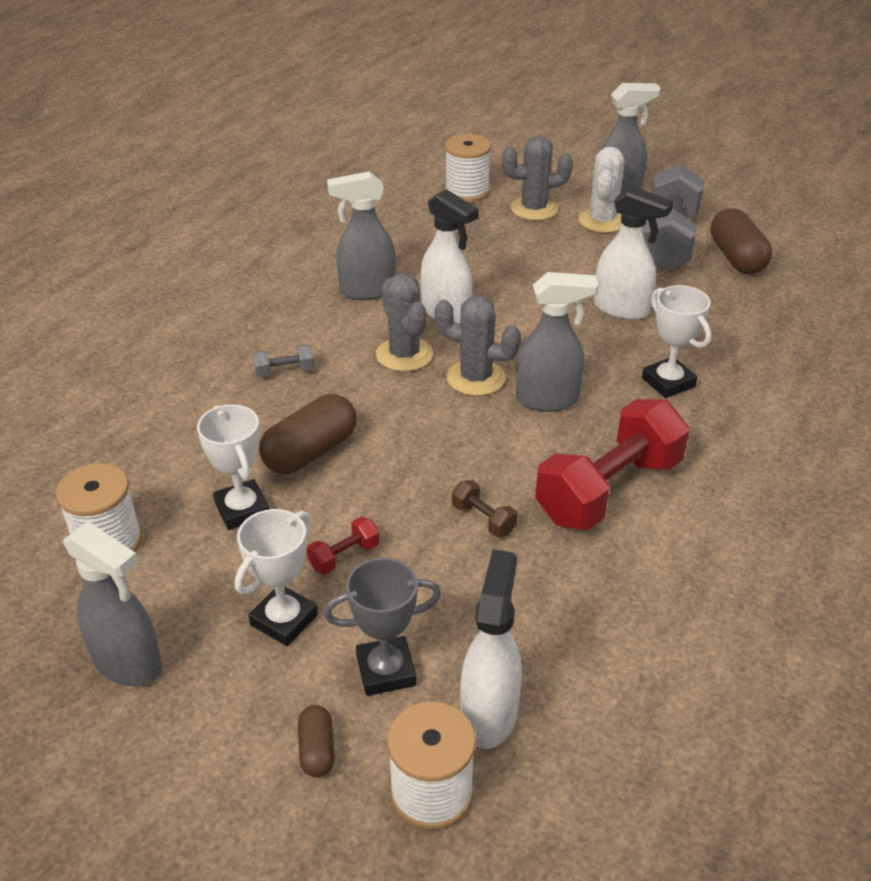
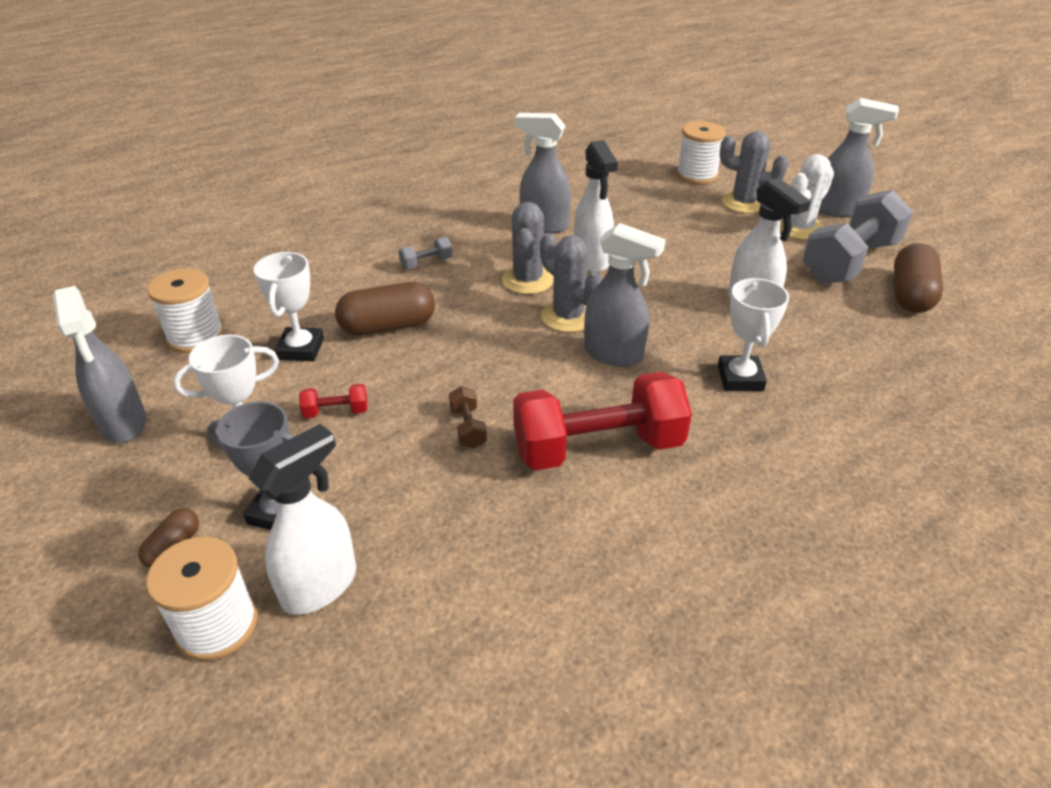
camera: 30 degrees right, 0 degrees up
(285, 372) = (426, 263): grey dumbbell -> grey dumbbell turned 45 degrees counterclockwise

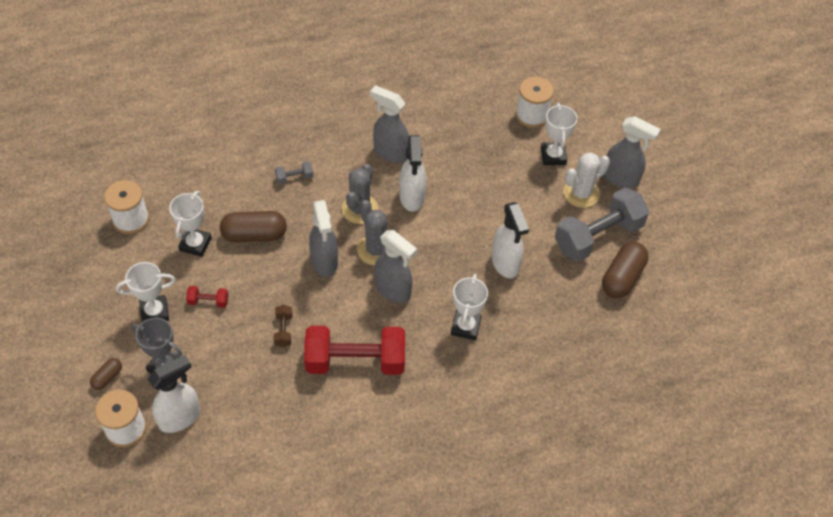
camera: 10 degrees right, 15 degrees up
(124, 424) = (84, 284): grey spray bottle -> grey spray bottle (324, 262)
(744, 203) = (553, 156): grey cactus -> white trophy

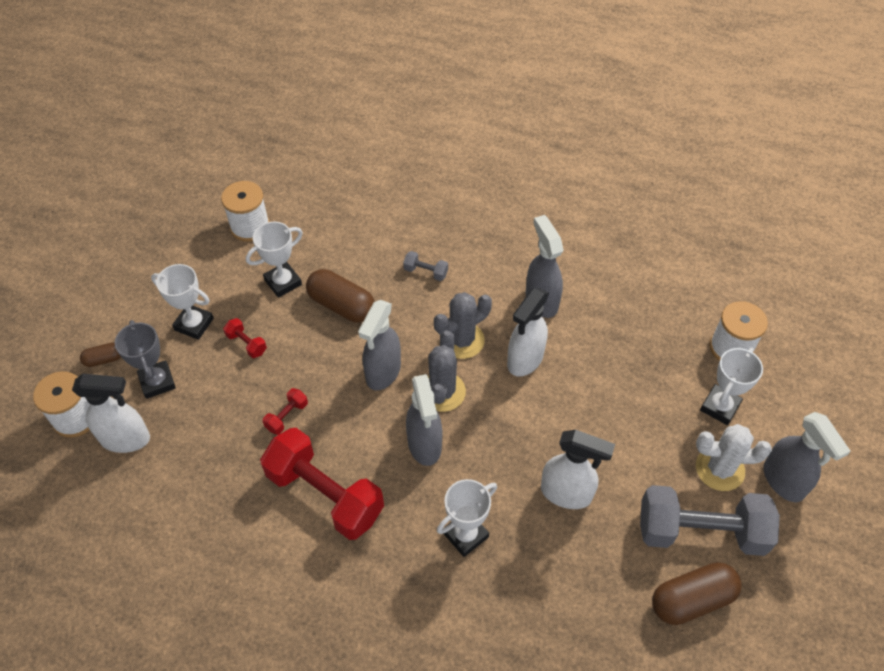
camera: 40 degrees right, 0 degrees up
(283, 330) = (287, 416): brown dumbbell -> red dumbbell
(505, 263) = (566, 493): white spray bottle -> white spray bottle turned 90 degrees counterclockwise

